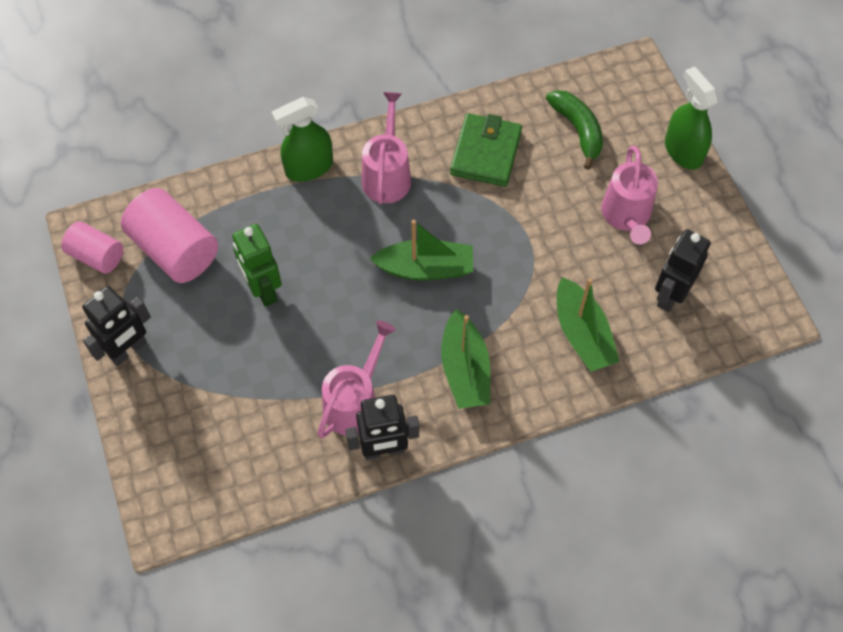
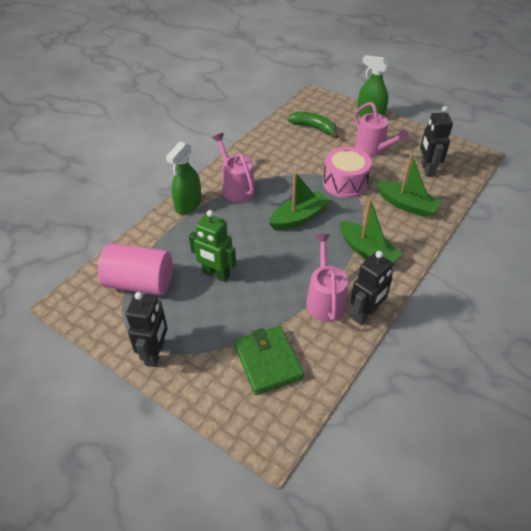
camera: 35 degrees left, 15 degrees down
(97, 256) = (87, 313): pink cylinder -> none
(486, 153) = (279, 156): green wallet -> green wallet (268, 362)
(533, 250) = (345, 183): none -> pink drum

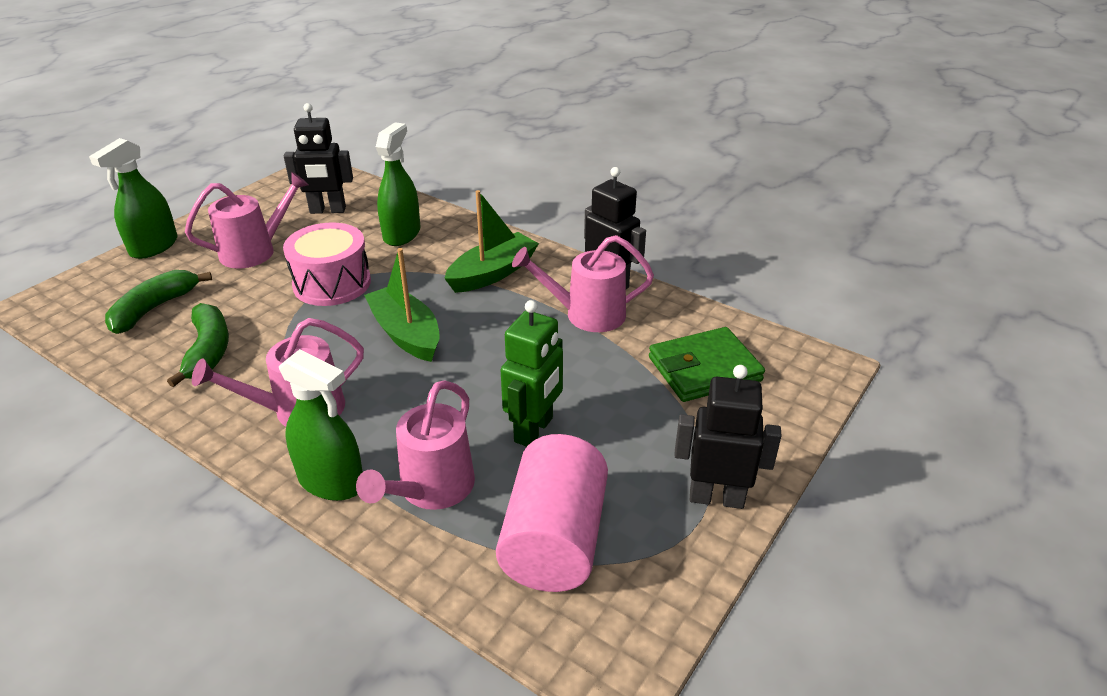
camera: 90 degrees left, 10 degrees down
(178, 237) = (430, 490): none -> pink watering can
(281, 151) = (208, 351): none -> green banana
(406, 205) = (402, 234): green boat -> green spray bottle

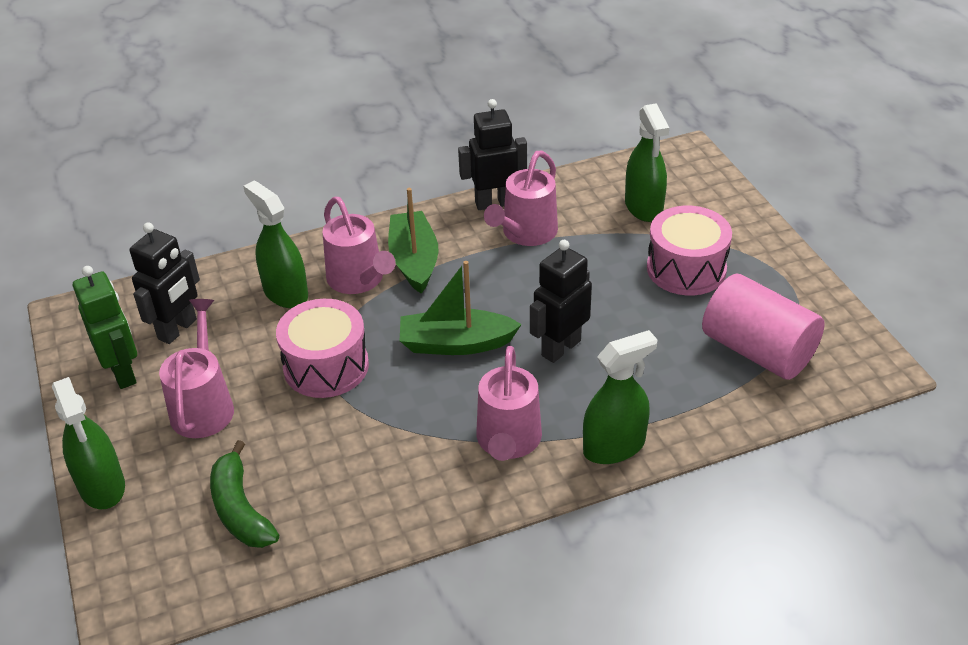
camera: 55 degrees left, 5 degrees up
(208, 351) = (360, 482): green banana -> none
(430, 490) = (664, 394): pink watering can -> pink watering can (359, 280)
(534, 430) = (641, 317): green robot -> green robot (123, 373)
(638, 434) = (686, 269): none -> pink drum
(704, 369) = (643, 207): green wallet -> green spray bottle
(716, 497) = (771, 262): black robot -> black robot (560, 348)

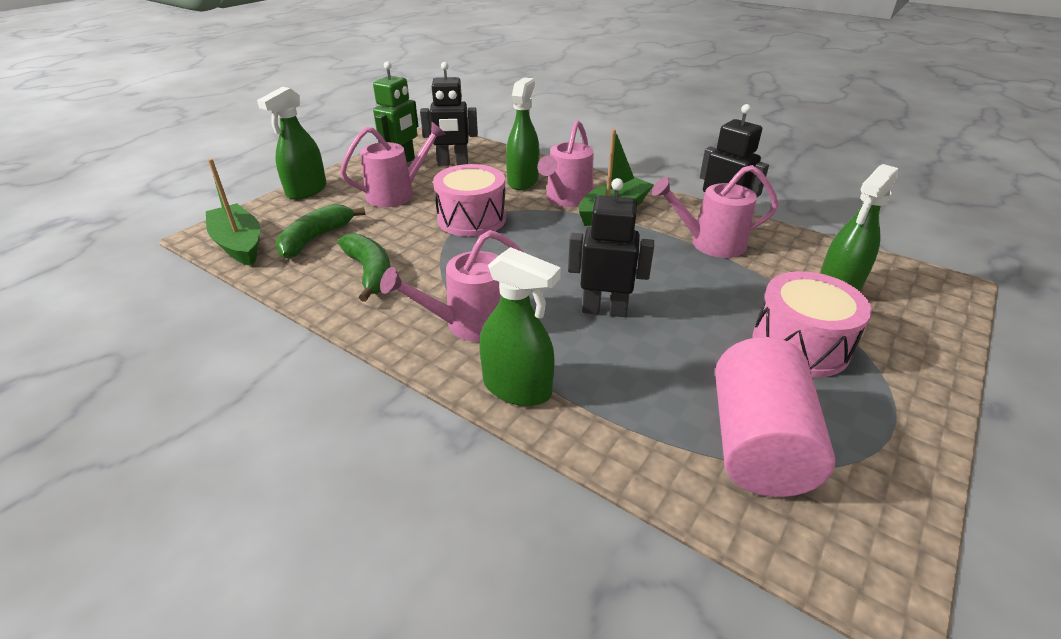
camera: 55 degrees right, 5 degrees down
(358, 484) = (370, 272): none -> green banana
(456, 343) = (551, 259): green boat -> green boat (239, 244)

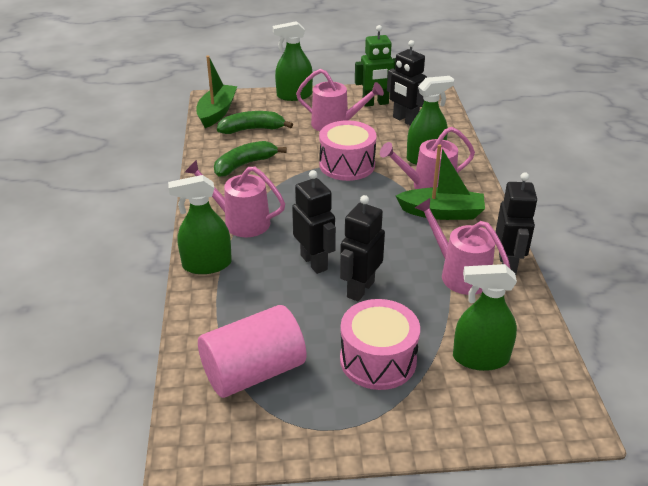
camera: 50 degrees right, 0 degrees up
(370, 272) = (245, 164): green banana -> green banana turned 150 degrees counterclockwise
(517, 388) = (207, 265): green spray bottle -> green spray bottle turned 90 degrees clockwise
(678, 303) = (360, 289): none -> black robot

